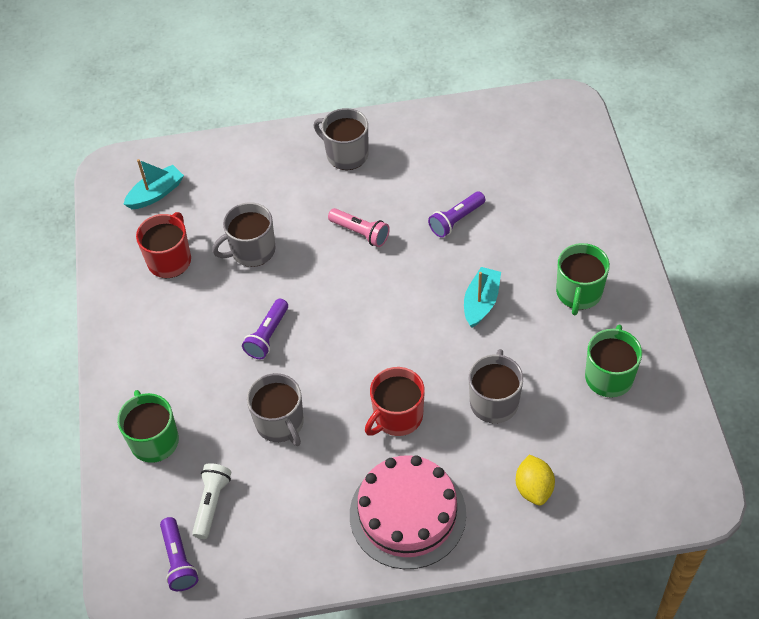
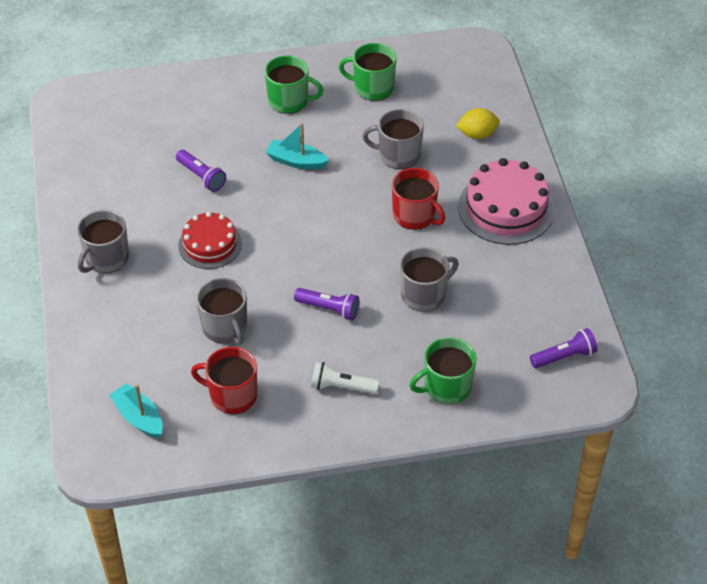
camera: 95 degrees left, 5 degrees down
(211, 503) = (508, 338): white flashlight -> white flashlight (341, 387)
(360, 233) = (210, 244): pink flashlight -> red cake

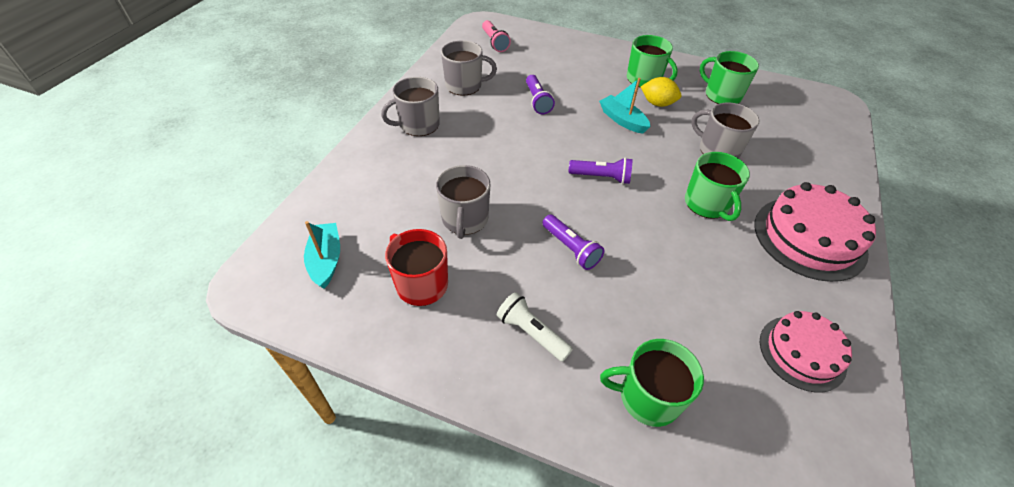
camera: 30 degrees right, 0 degrees up
(102, 121) = (495, 42): none -> pink flashlight
(210, 244) = (505, 149): red cake -> none
(415, 215) = (707, 204): red mug -> green mug
(424, 294) = (677, 281): grey mug -> grey mug (464, 85)
(477, 134) = (805, 163): yellow lemon -> yellow lemon (657, 103)
(533, 304) = (802, 353): none -> pink cake
(564, 356) = (820, 440): purple flashlight -> purple flashlight (601, 177)

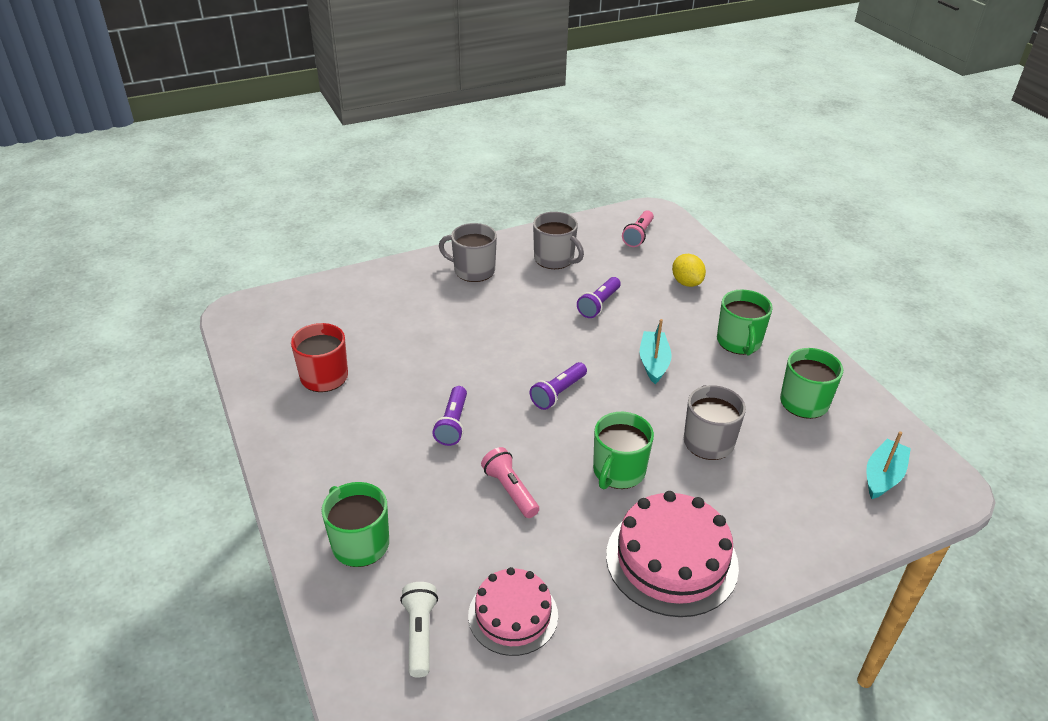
camera: 45 degrees right, 10 degrees down
(326, 260) = (292, 324): turquoise boat -> turquoise boat (883, 476)
(465, 219) = (409, 355): grey mug -> none
(531, 333) = (346, 452): white flashlight -> white flashlight (419, 634)
(601, 177) = (558, 393): purple flashlight -> purple flashlight turned 75 degrees clockwise
(657, 103) = (715, 369): yellow lemon -> yellow lemon (686, 282)
(673, 267) = (510, 490): none -> pink flashlight

